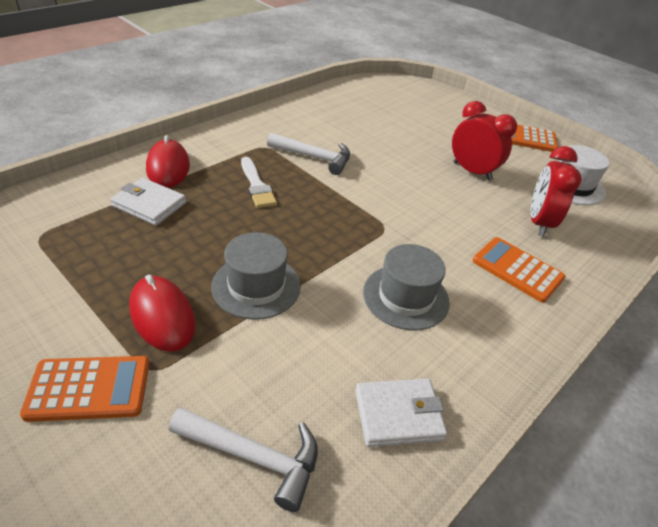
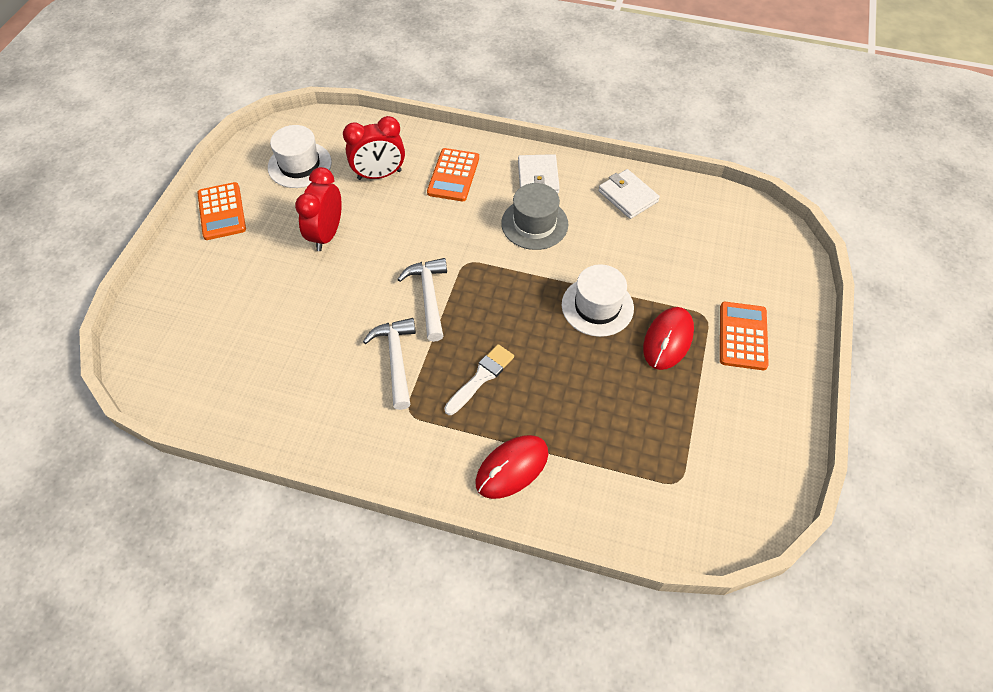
camera: 115 degrees left, 15 degrees up
(89, 389) = (743, 336): orange calculator -> orange calculator turned 45 degrees clockwise
(149, 204) = (575, 438): white wallet -> white wallet (538, 177)
(254, 457) = (705, 241): white hammer -> white hammer (429, 296)
(256, 286) = (597, 306): grey hat -> white hat

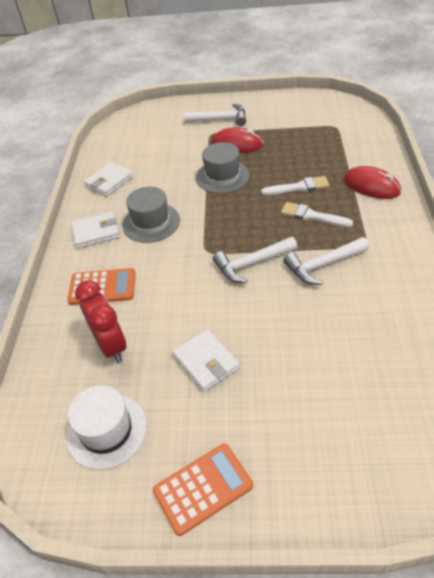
camera: 100 degrees left, 10 degrees down
(327, 234) = (206, 362): red clock -> white wallet
(543, 382) = (299, 187): none -> white brush
(597, 306) = (222, 176): white hat -> grey hat
(743, 336) = (220, 119): orange calculator -> white hammer

